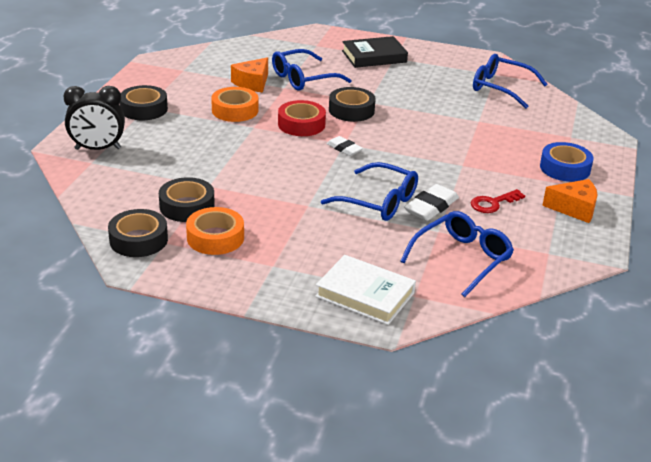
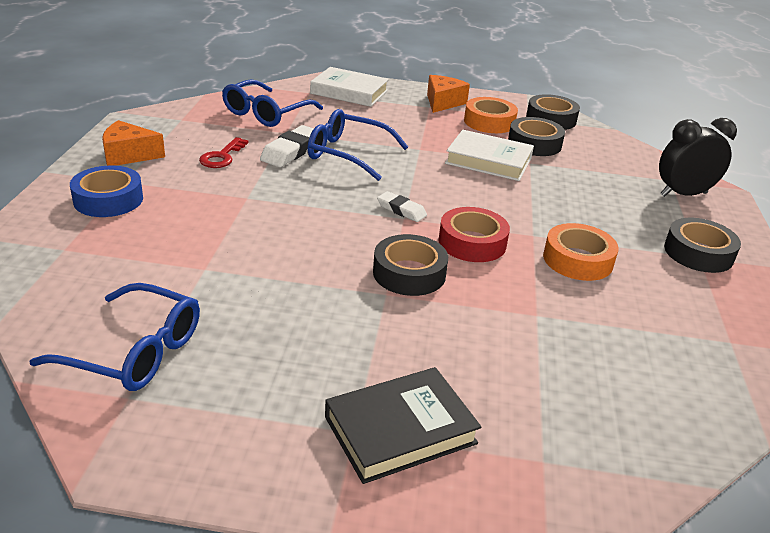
camera: 170 degrees right, 0 degrees up
(248, 188) = (488, 161): none -> white book
(252, 83) = (593, 319): orange cheese -> orange cheese (443, 102)
(304, 78) = (515, 340): blue glasses -> none
(493, 203) = (222, 157): red key -> red key turned 150 degrees clockwise

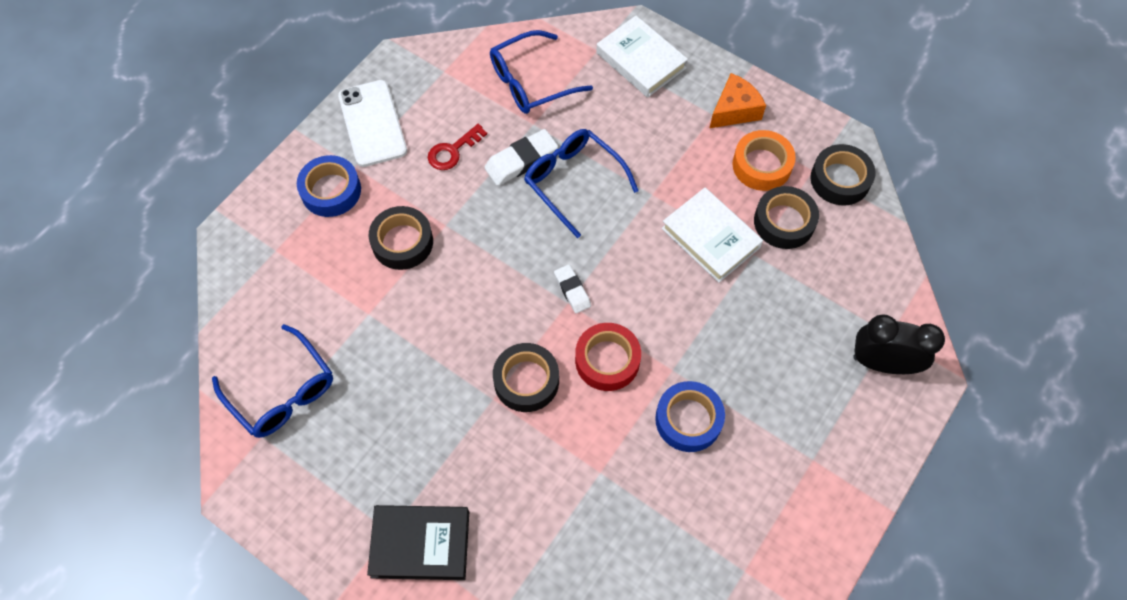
camera: 30 degrees right, 30 degrees up
(128, 155) = (372, 123): orange cheese -> white phone
(577, 260) = (688, 419): orange tape -> blue tape
(698, 253) = (816, 454): black tape -> black tape (402, 242)

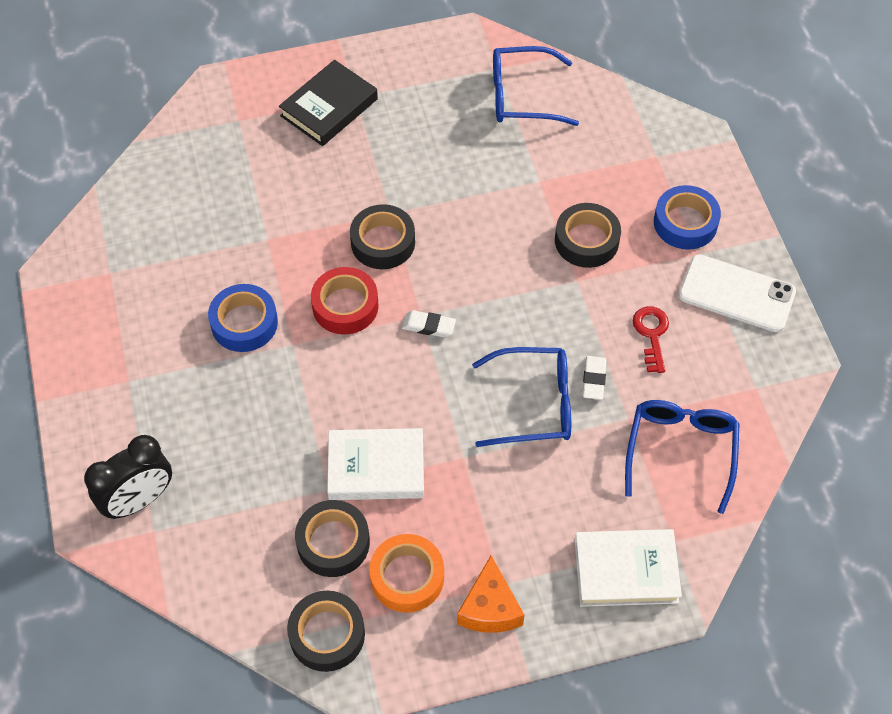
camera: 130 degrees right, 5 degrees down
(521, 160) = (594, 379): white eraser -> white eraser, size x0.63

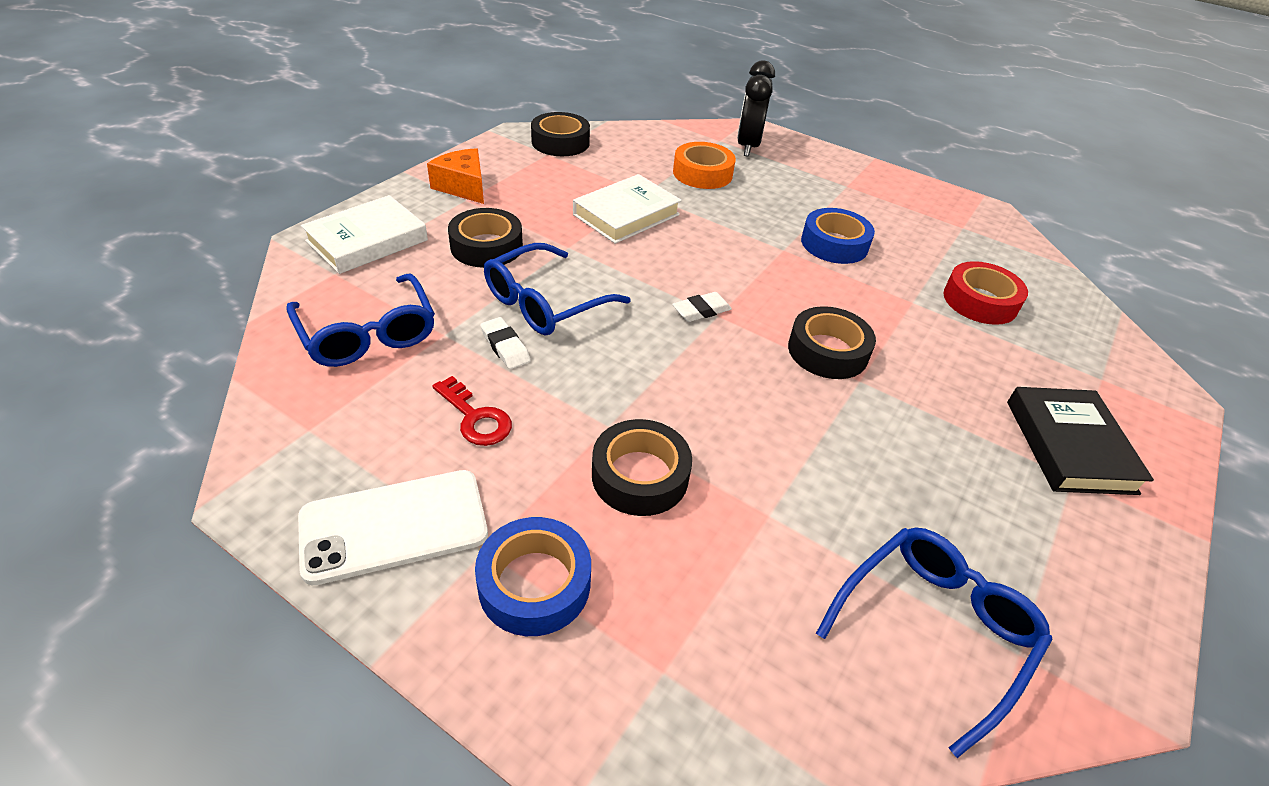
camera: 135 degrees right, 15 degrees down
(333, 542) = (607, 174): black tape -> black tape (486, 246)
(345, 306) = (784, 290): red tape -> red tape (980, 301)
(407, 577) = (538, 178): orange tape -> orange tape (702, 173)

